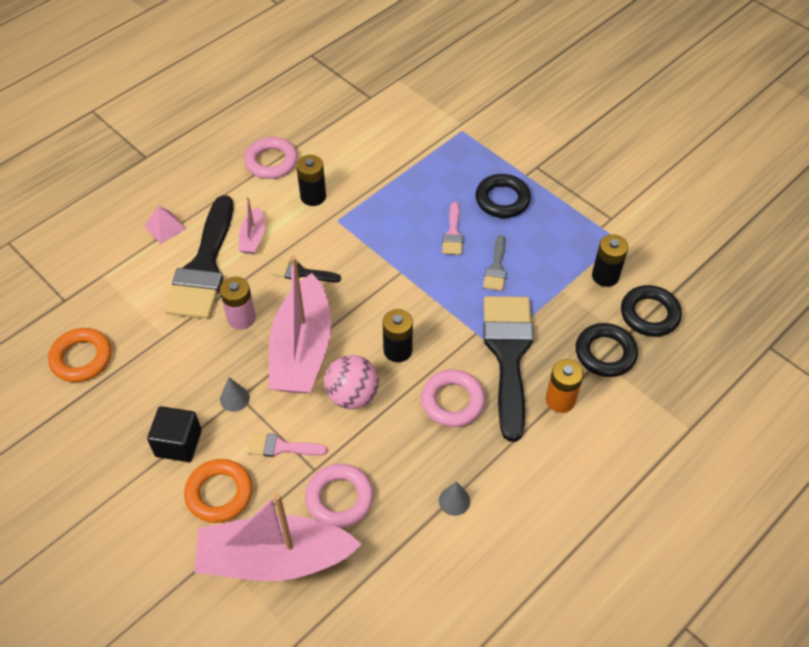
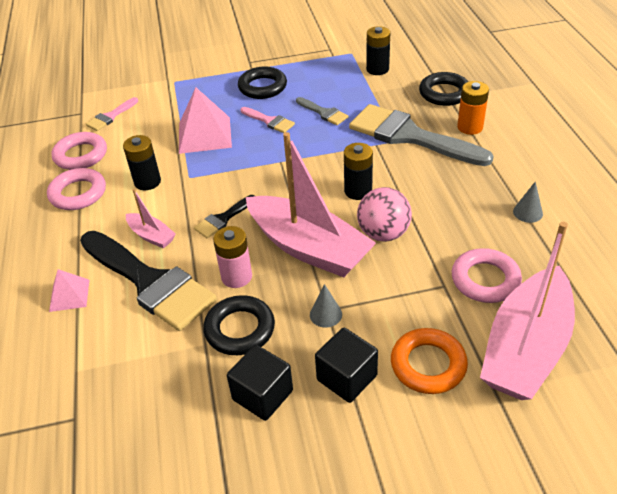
camera: 55 degrees left, 10 degrees down
(81, 358) = (170, 428): orange ring -> none
(136, 397) = (262, 395): none -> black cube
(281, 447) = (405, 300): pink brush -> pink brush (110, 116)
(400, 198) = (205, 135): none -> pink pyramid
(452, 401) = (432, 179): pink ring -> pink ring (81, 155)
(508, 354) = (409, 136): black brush -> grey brush
(649, 314) = (426, 64): black ring -> black ring (240, 329)

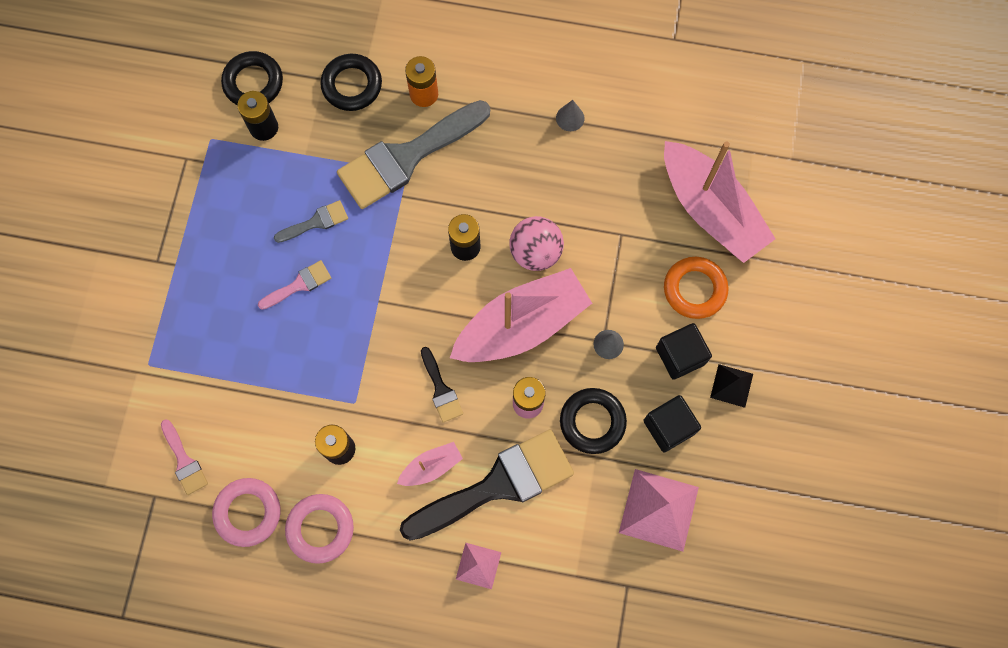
camera: 70 degrees left, 30 degrees up
(205, 135) = (285, 363): pink pyramid -> pink pyramid (659, 509)
(262, 87) = (224, 266): black ring -> black ring (253, 83)
(339, 438) = (731, 385): none -> black pyramid
(485, 280) = (630, 199): pink ring -> none

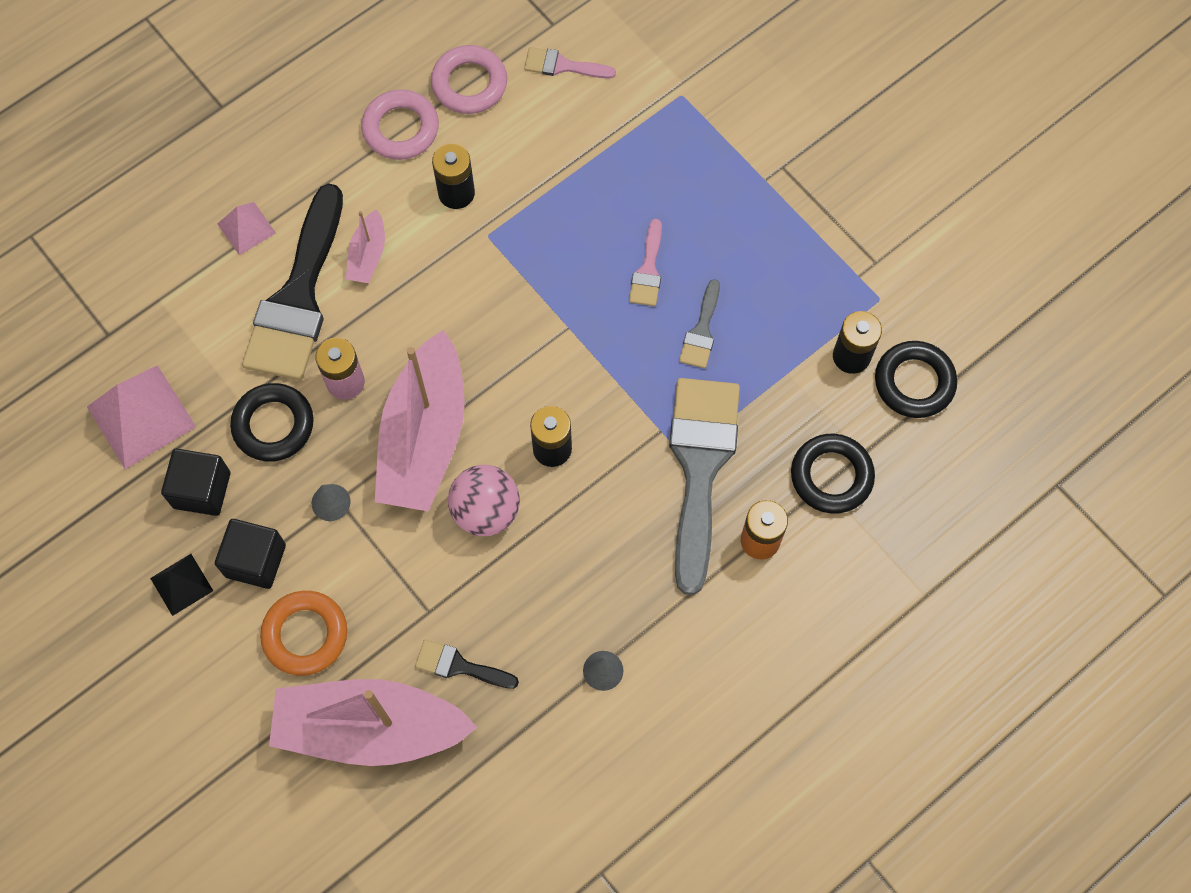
camera: 130 degrees right, 5 degrees down
(441, 389) = (430, 317): black brush -> black brush (459, 666)

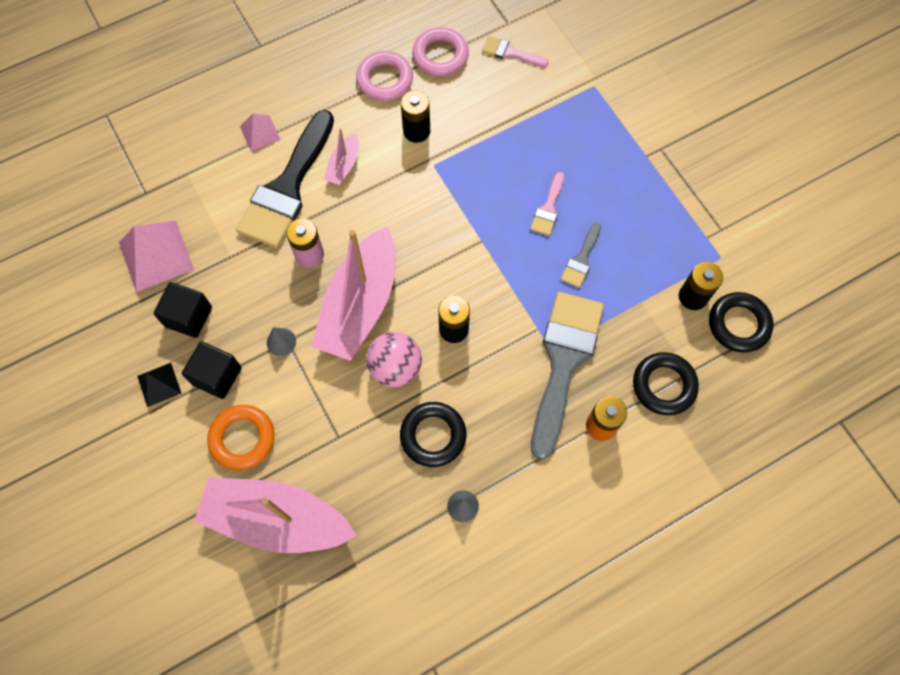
camera: 10 degrees right, 0 degrees up
(273, 425) = (250, 278): black ring -> black ring (433, 435)
(459, 666) = (353, 483): black brush -> none

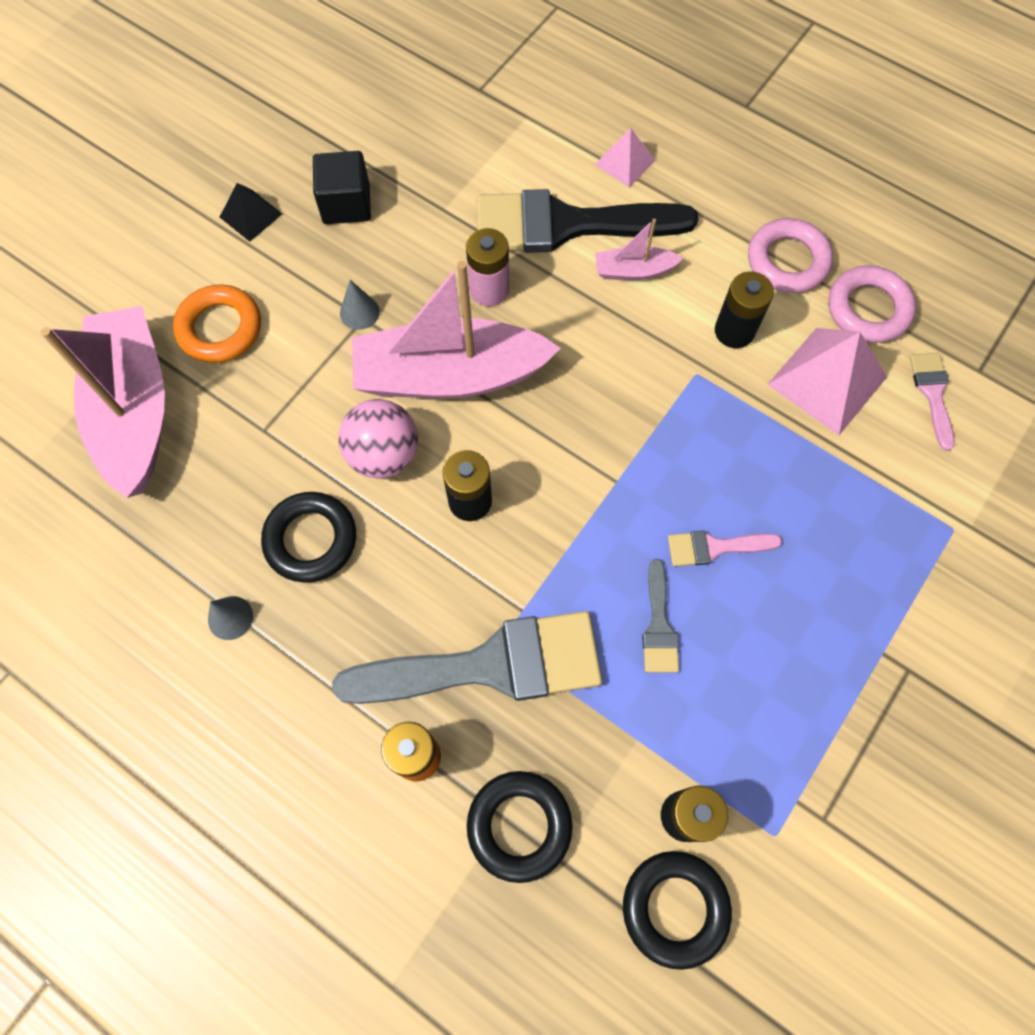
camera: 65 degrees right, 0 degrees up
(156, 256) = (406, 137): pink pyramid -> pink pyramid (827, 380)
(217, 376) = (286, 267): black cube -> none
(581, 259) = (659, 625): grey brush -> grey brush turned 90 degrees counterclockwise

